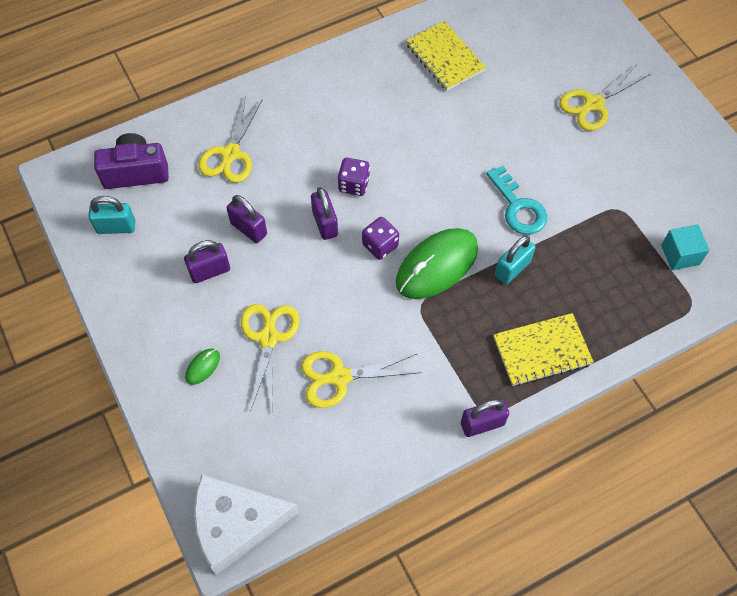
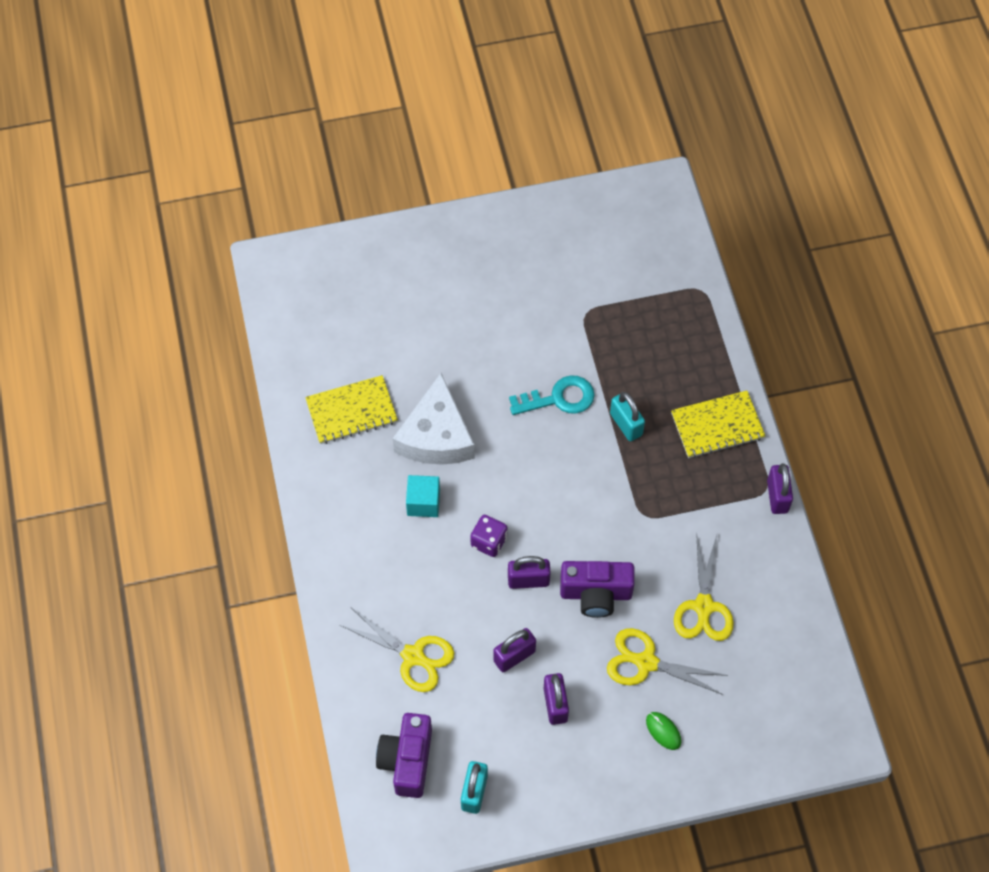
camera: 75 degrees left, 0 degrees up
(236, 523) = (829, 729): white cheese -> white cheese (436, 435)
(327, 280) = (596, 594): none -> purple camera
(380, 245) = (568, 535): purple dice -> none
(437, 265) = (605, 489): green mouse -> none
(542, 350) = (717, 426): yellow notebook -> yellow notebook turned 75 degrees clockwise
(593, 104) = (456, 293): yellow scissors -> none
(680, 255) = (648, 281): turquoise cube -> turquoise cube (423, 502)

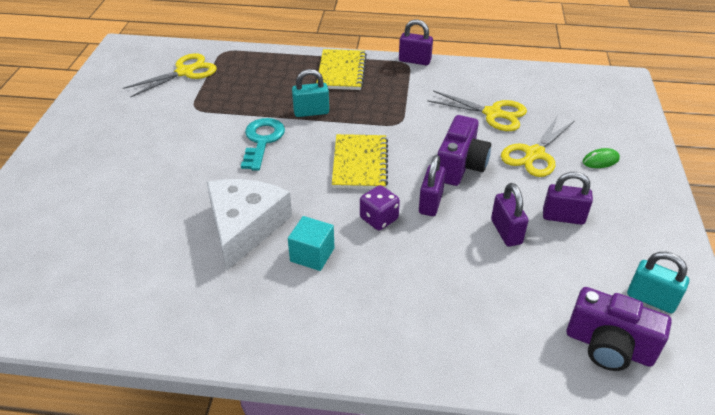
camera: 70 degrees left, 20 degrees down
(351, 411) = (171, 285): yellow notebook -> yellow notebook (360, 163)
(413, 656) = (484, 309): yellow scissors -> yellow scissors (185, 72)
(436, 435) = (245, 226): white cheese -> white cheese turned 105 degrees counterclockwise

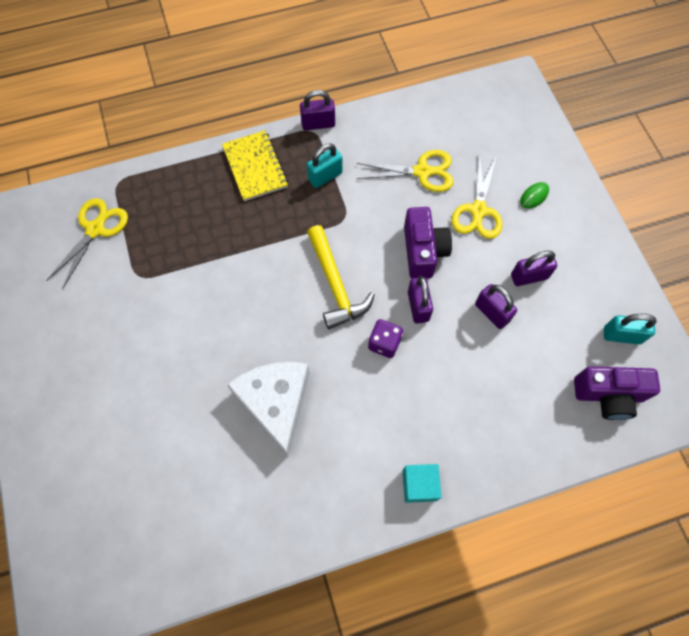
camera: 25 degrees left, 25 degrees up
(262, 140) = (231, 293): turquoise key -> none
(311, 112) = (256, 236): turquoise padlock -> turquoise padlock (325, 176)
(312, 255) = (350, 407): turquoise cube -> turquoise cube (419, 485)
(360, 163) = (335, 285): yellow notebook -> yellow hammer

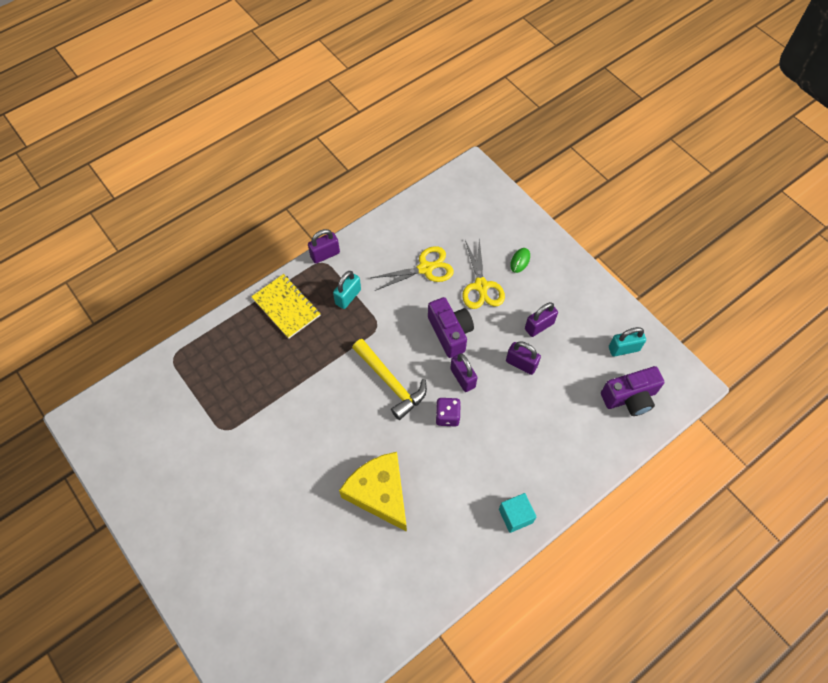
camera: 20 degrees left, 5 degrees down
(95, 229) = (170, 403): yellow scissors -> none
(276, 402) = (379, 493): white cheese -> yellow cheese

